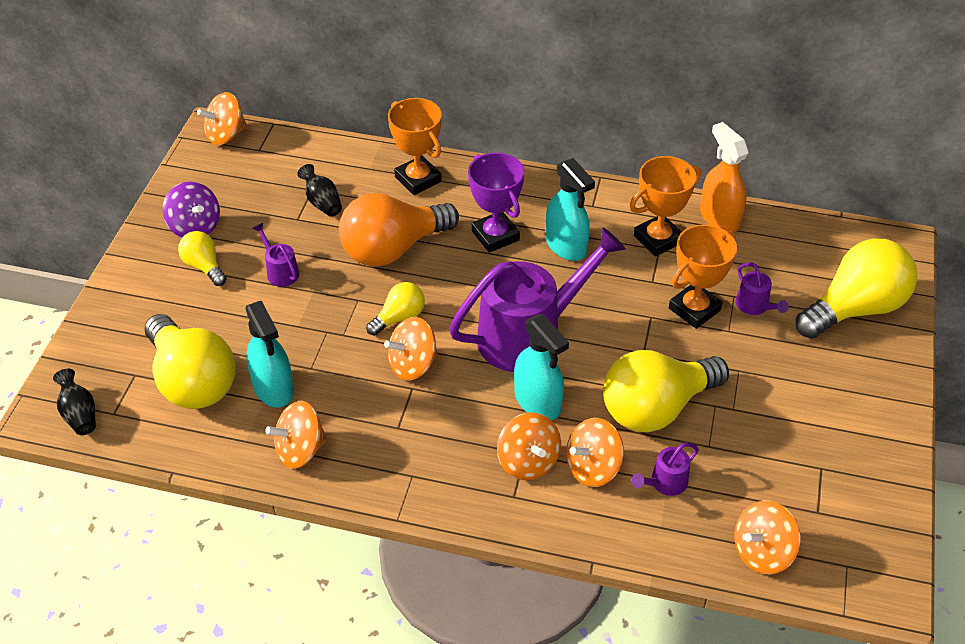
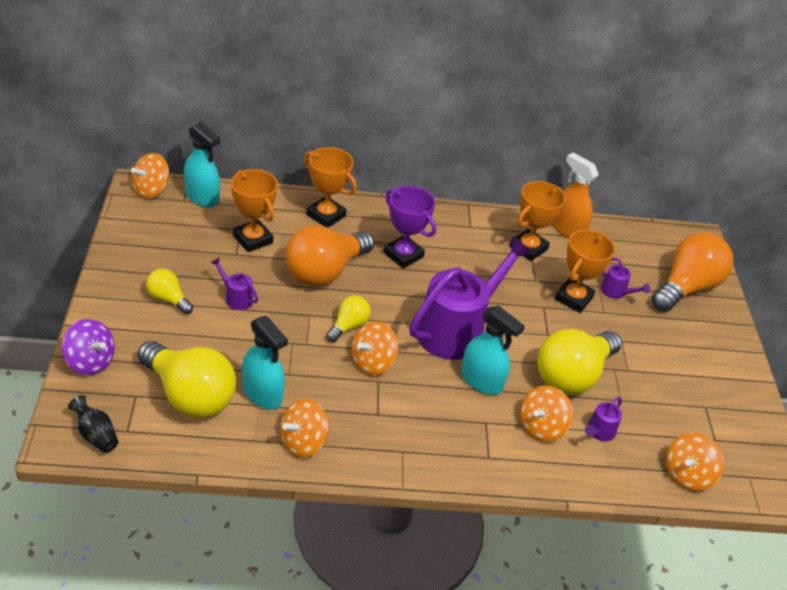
camera: 20 degrees left, 5 degrees down
(195, 227) = (149, 267): purple spinning top -> purple spinning top (90, 361)
(322, 202) = (253, 239): black vase -> orange trophy
(528, 461) = (490, 428): orange spinning top -> none
(566, 245) = (461, 258): turquoise spray bottle -> turquoise spray bottle (202, 197)
(854, 308) = (686, 287): yellow light bulb -> orange light bulb

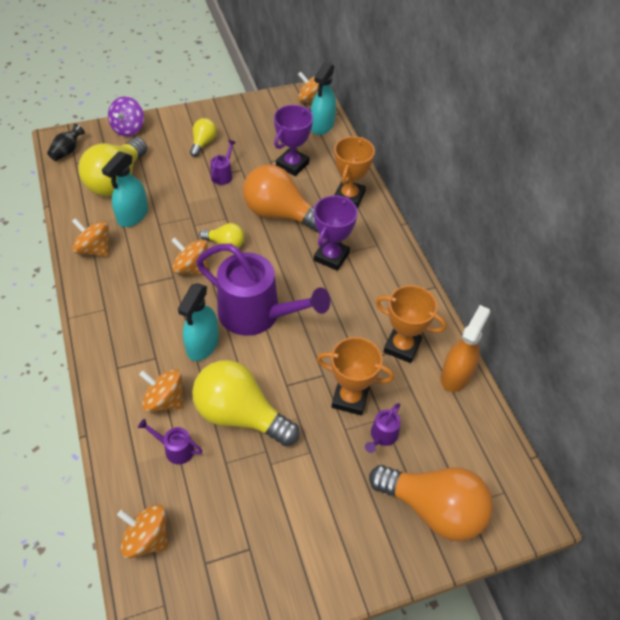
camera: 75 degrees right, 10 degrees up
(253, 239) = (292, 165): orange trophy -> purple trophy

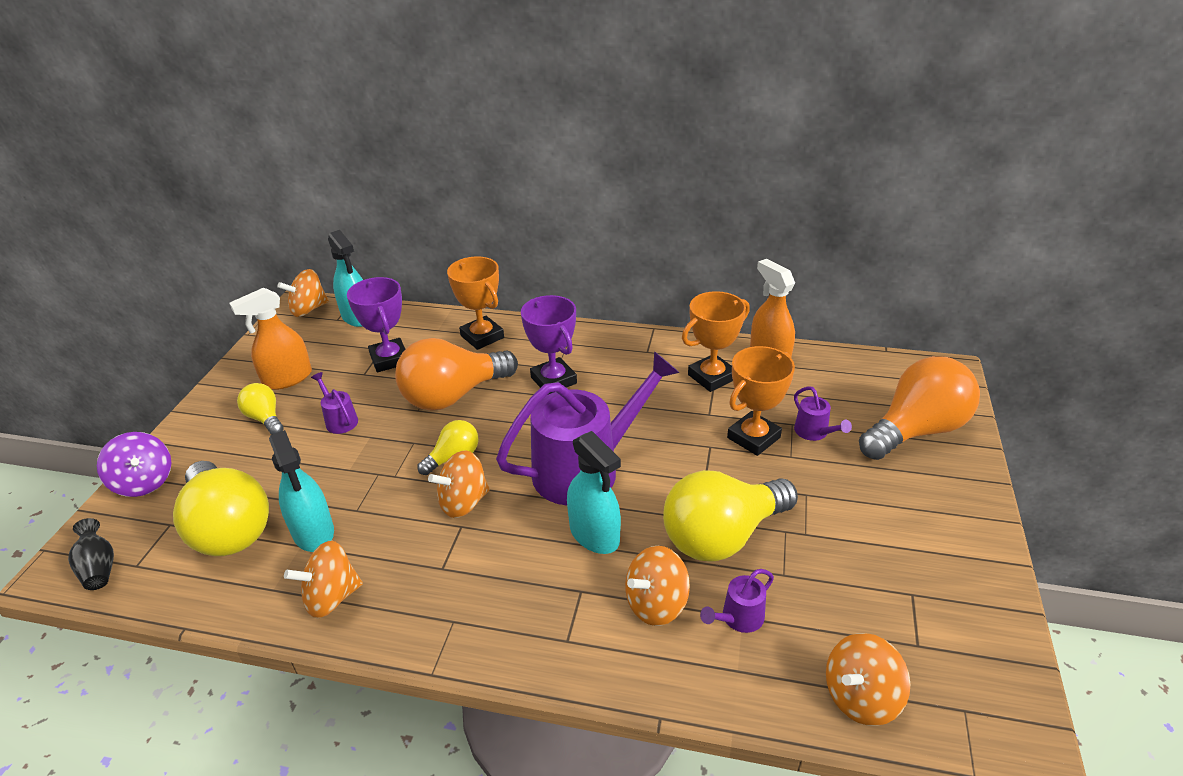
camera: 55 degrees left, 15 degrees down
(242, 131) = (287, 379): none -> orange spray bottle

